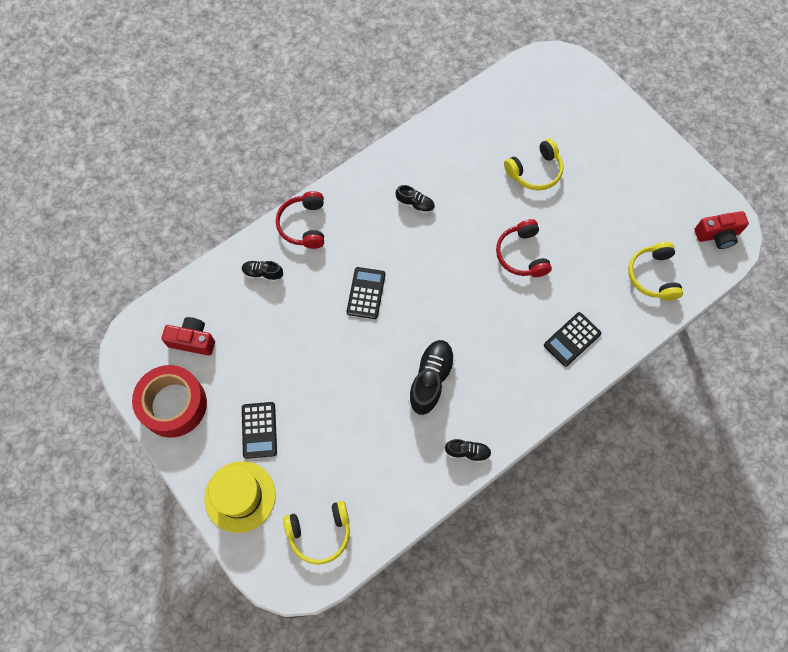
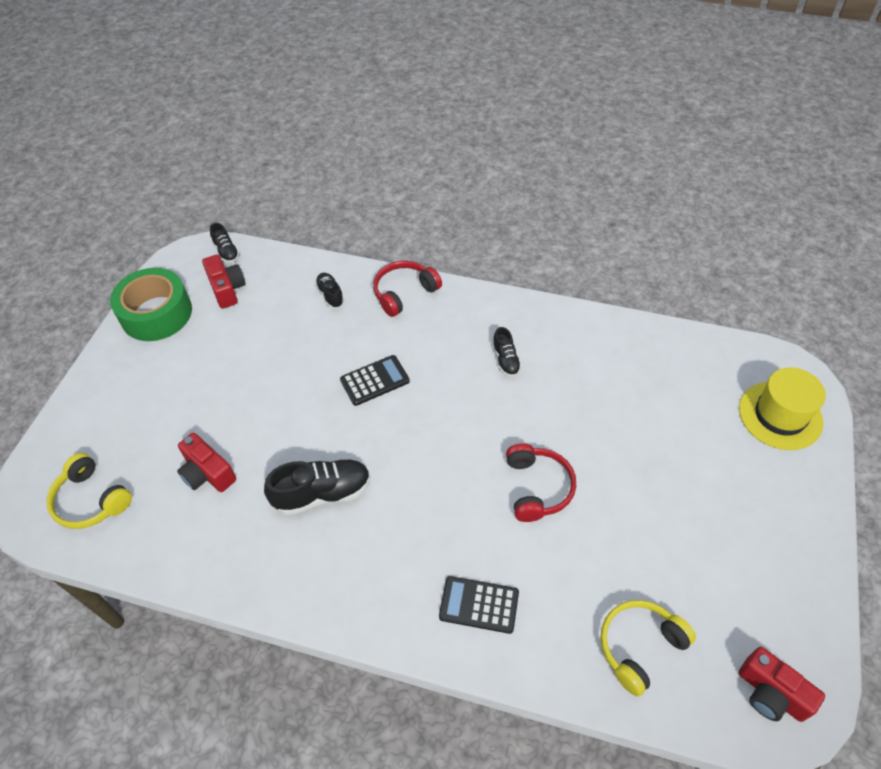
camera: 55 degrees right, 15 degrees down
(173, 405) = (156, 313): red tape -> green tape
(240, 496) = (95, 413): yellow hat -> yellow hat (780, 415)
(259, 430) = (171, 387): black calculator -> none
(358, 444) = (207, 473): none -> red camera
(467, 452) = (263, 580): black shoe -> black shoe (226, 251)
(522, 255) = (537, 488): red headphones -> red headphones turned 135 degrees clockwise
(535, 171) = (647, 438): yellow headphones -> none

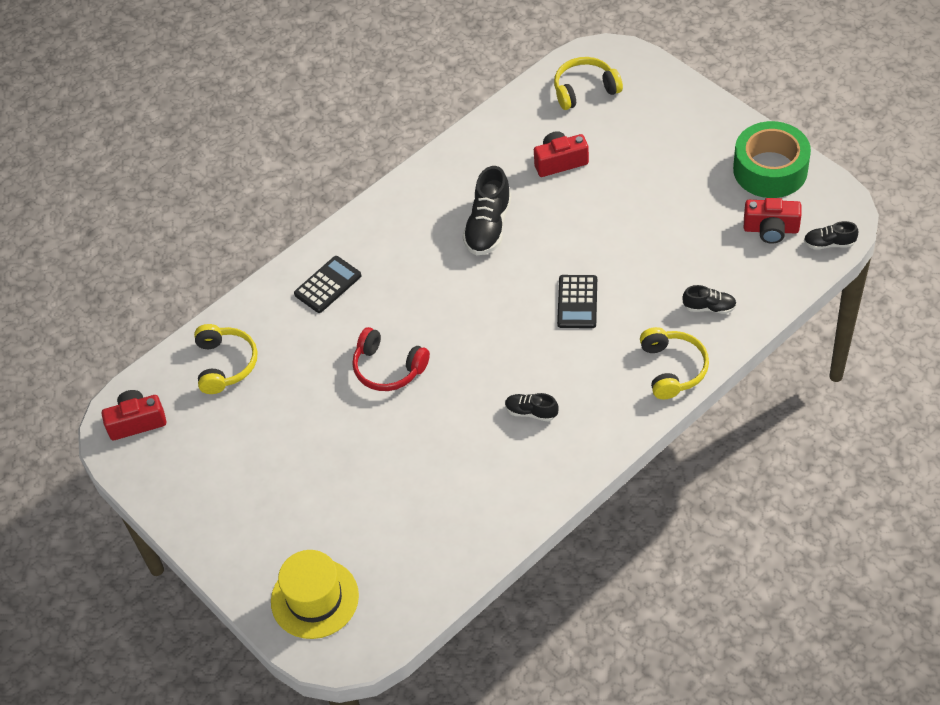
camera: 125 degrees right, 0 degrees up
(404, 293) = (672, 369): red headphones -> yellow headphones

